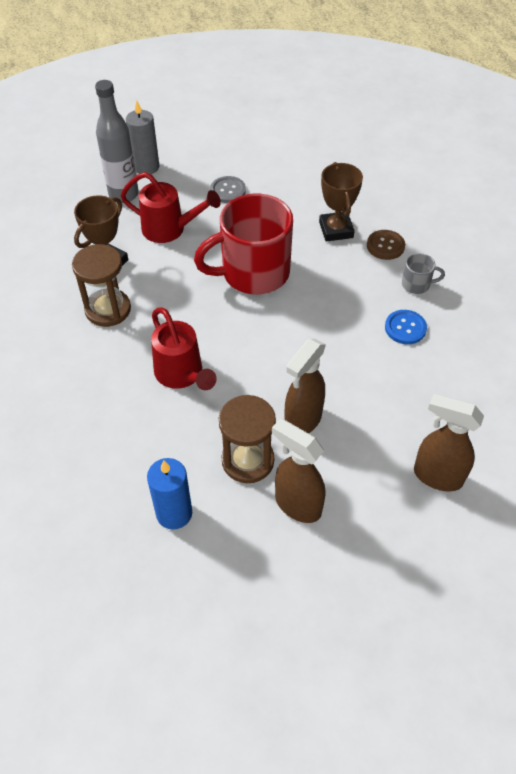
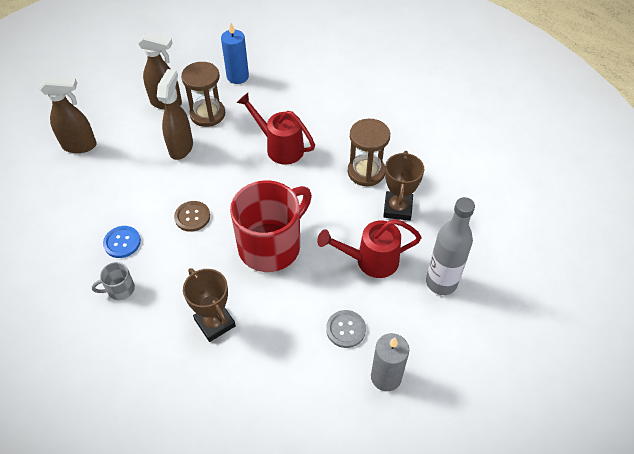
camera: 155 degrees right, 0 degrees up
(146, 167) = (447, 326): grey candle -> grey candle (386, 377)
(385, 246) = (159, 322): brown button -> brown button (192, 217)

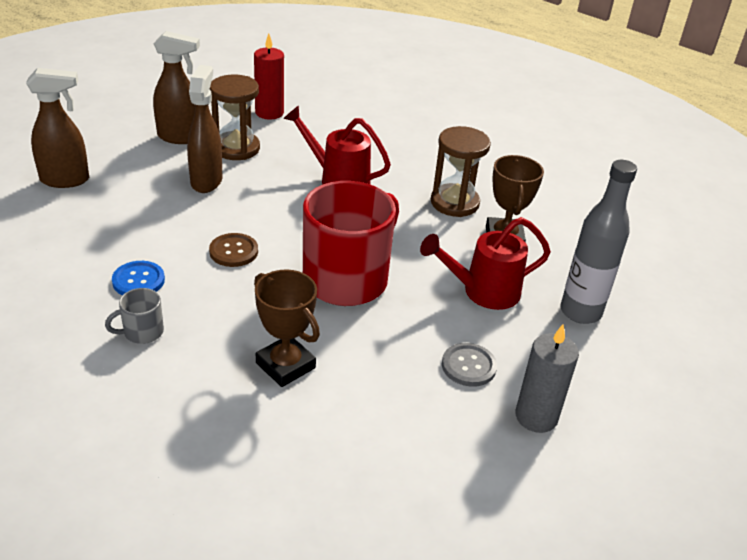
camera: 10 degrees left, 15 degrees down
(237, 76) = (269, 113): blue candle -> red candle

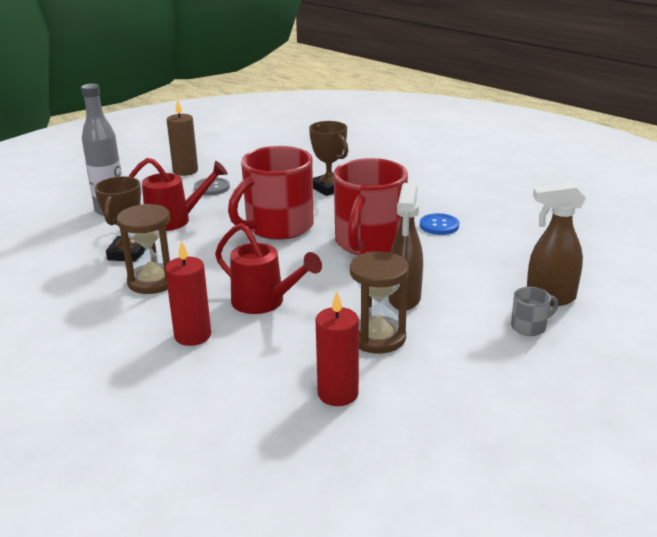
camera: 170 degrees left, 10 degrees down
(142, 332) = (425, 201): grey mug -> grey mug (529, 327)
(180, 137) = (449, 351): brown spray bottle -> none
(233, 251) = (369, 243): brown button -> red mug
(390, 152) = (192, 336): none -> red candle
(536, 417) = (185, 171): grey candle -> brown candle

